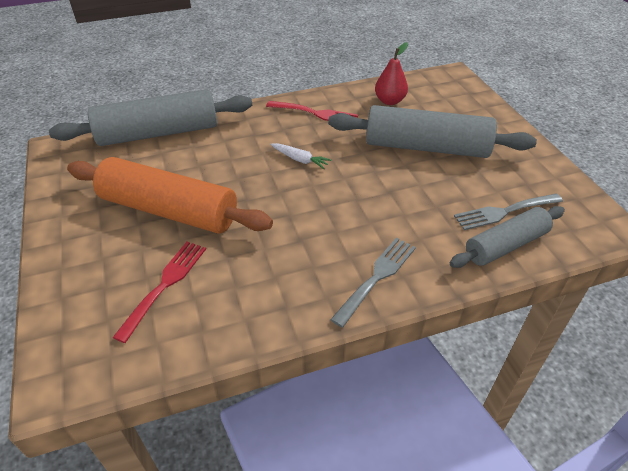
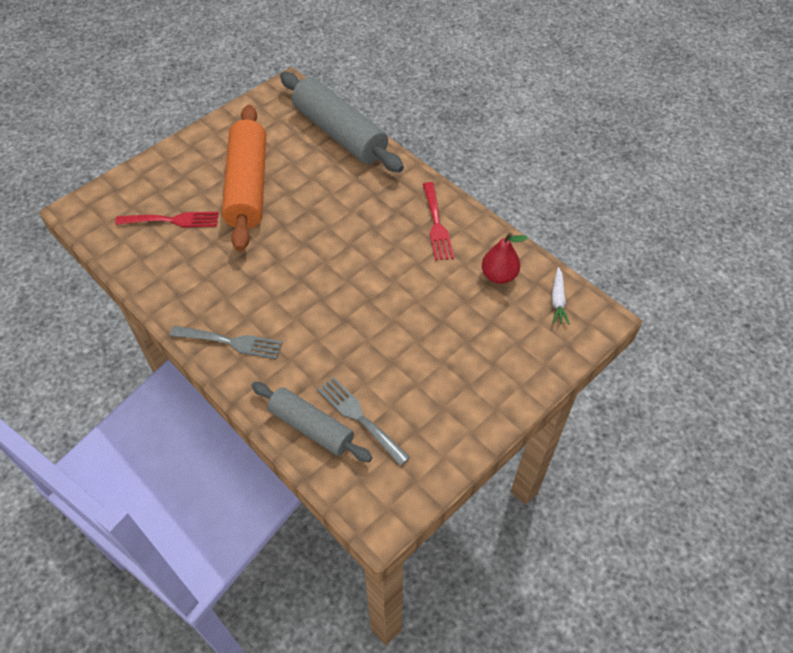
camera: 65 degrees right, 10 degrees up
(300, 160) = (355, 240): white carrot -> white carrot (558, 300)
(426, 147) = (431, 329): grey rolling pin -> none

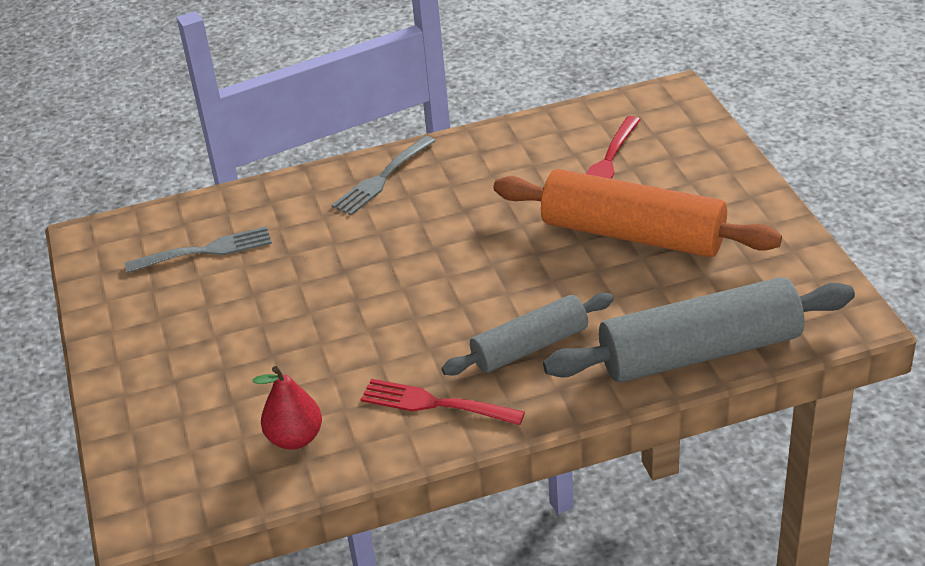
camera: 120 degrees right, 15 degrees down
(311, 427) = (227, 214): grey rolling pin -> grey rolling pin (529, 346)
(558, 300) = (206, 486): white carrot -> none

